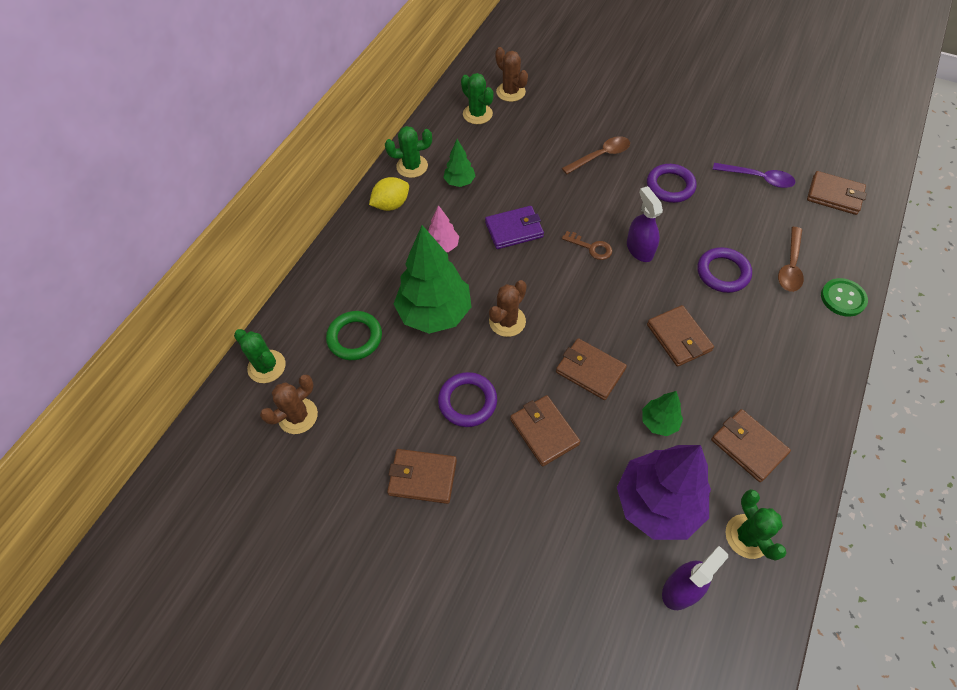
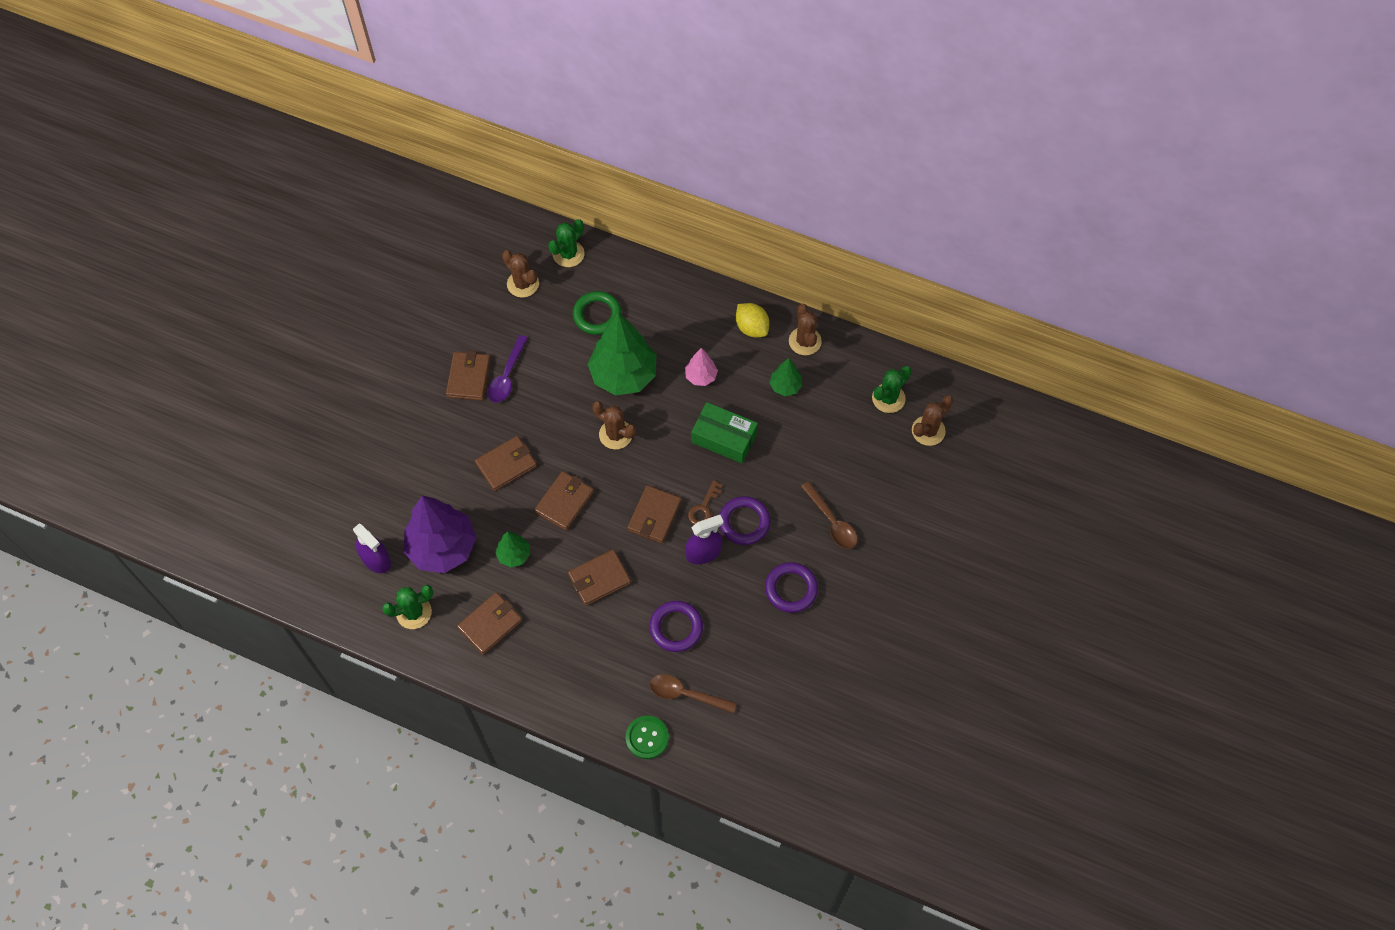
camera: 85 degrees right, 5 degrees up
(412, 166) = (805, 341): green cactus -> brown cactus
(467, 401) = (535, 406): purple ring -> purple ring (744, 522)
(514, 230) = (724, 438): purple wallet -> green box
(758, 178) = (807, 682): purple spoon -> purple spoon (507, 376)
(834, 195) = (786, 759): brown wallet -> brown wallet (654, 516)

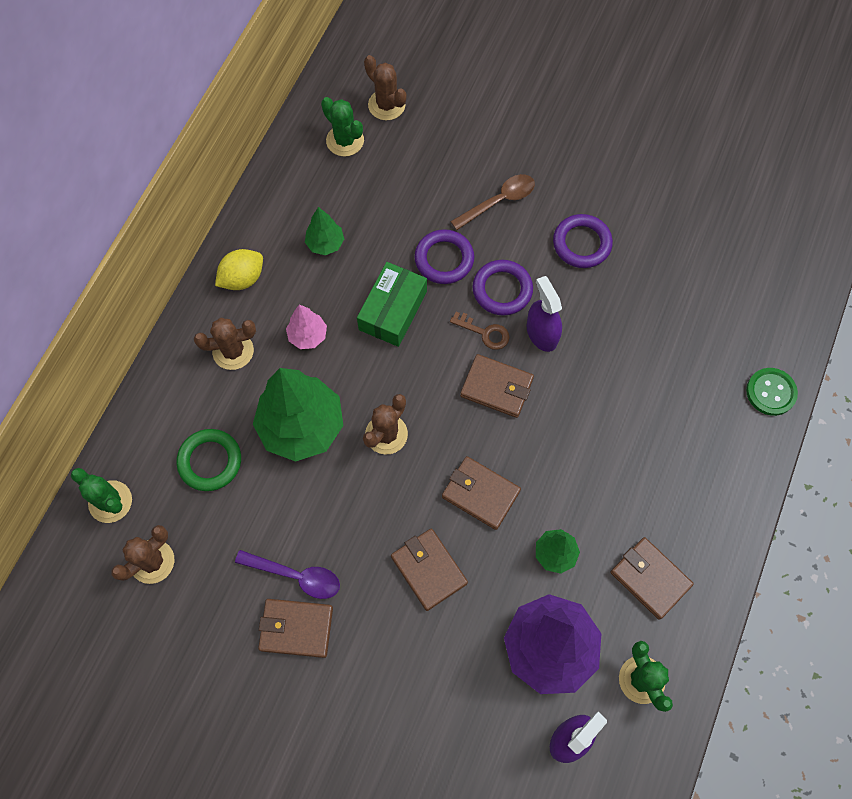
camera: 90 degrees left, 5 degrees up
(599, 579) = (581, 449): brown wallet -> none
(676, 628) = (637, 362): purple ring -> purple ring (444, 259)
(686, 694) = (715, 351): brown spoon -> none
(805, 341) = (265, 222): brown cactus -> brown cactus (233, 351)

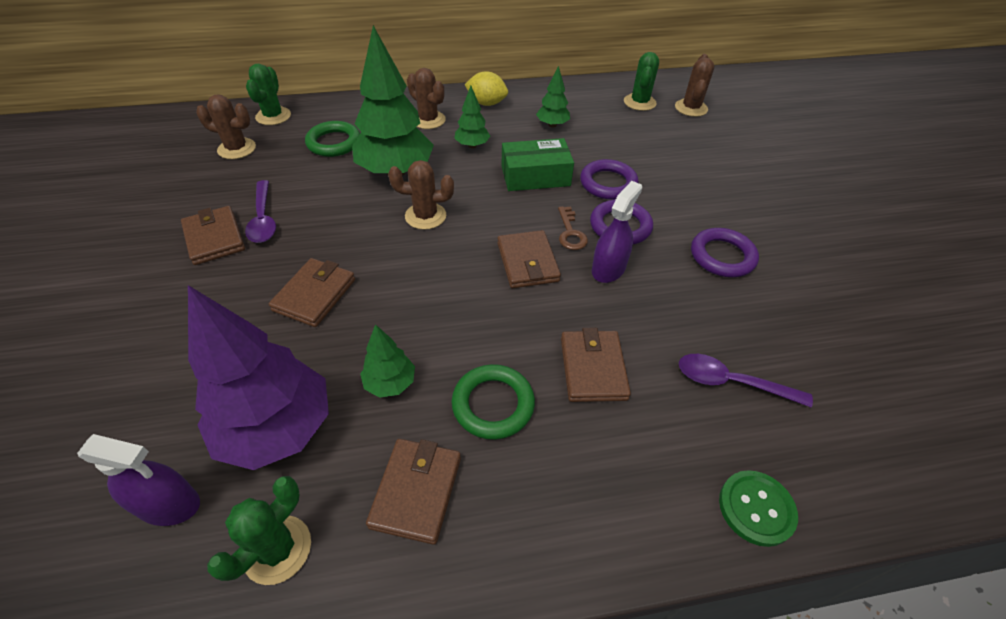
camera: 55 degrees right, 20 degrees down
(308, 336) = (472, 146): pink tree -> green tree
(480, 494) = (415, 297): brown wallet -> brown wallet (593, 368)
(499, 201) = (693, 191): brown spoon -> none
(614, 495) = (493, 404): none -> green ring
(687, 333) = (731, 382): none -> purple spoon

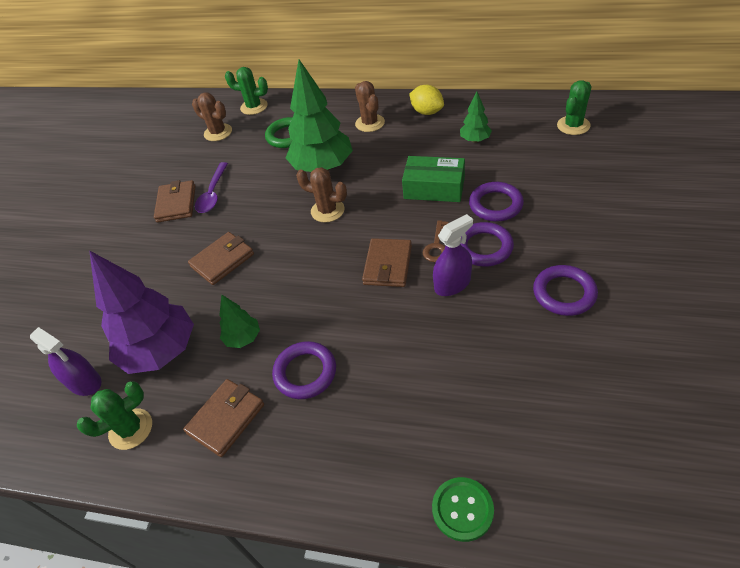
camera: 30 degrees right, 0 degrees up
(273, 116) = (254, 107): green cactus -> green cactus turned 75 degrees clockwise
(472, 146) = (394, 152): green tree -> none
(493, 404) = (305, 372): green ring -> purple ring
(593, 368) = (393, 364): brown wallet -> none
(691, 108) = (624, 137): brown cactus -> none
(731, 382) = (503, 406): purple spoon -> none

